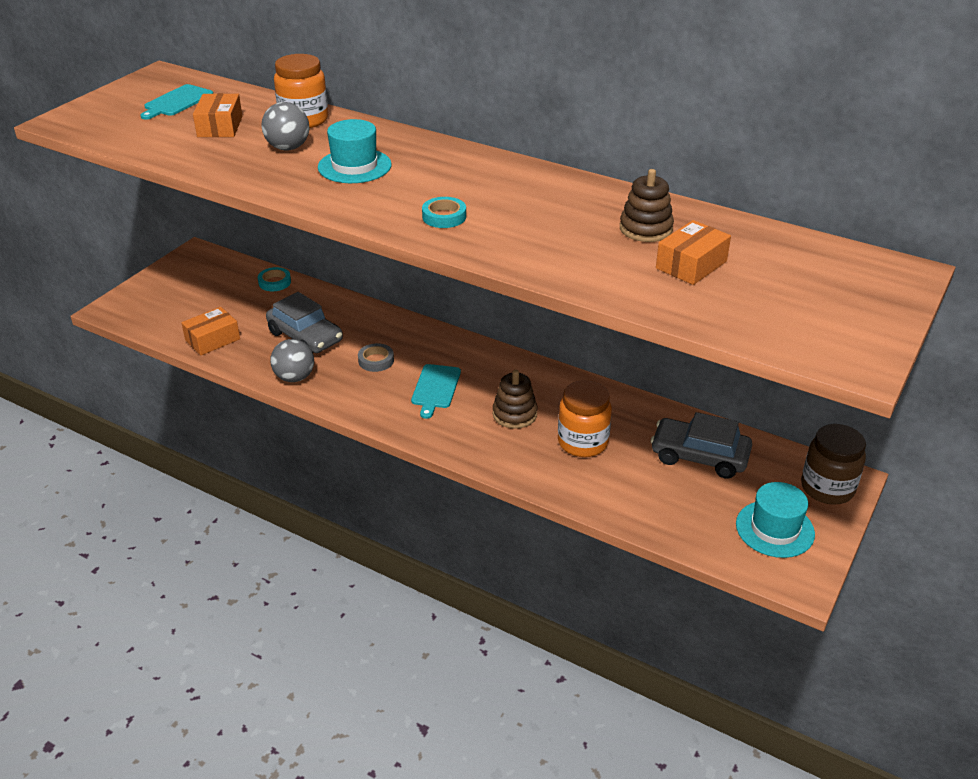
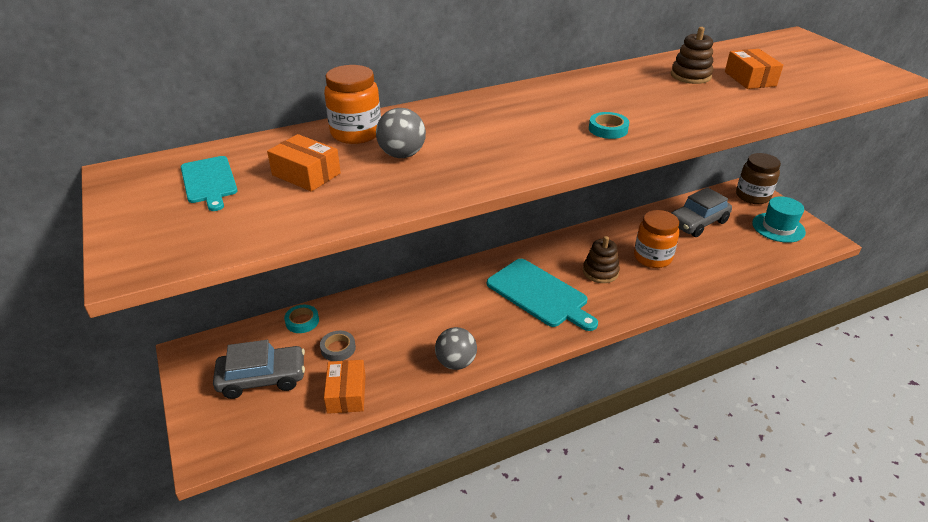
camera: 55 degrees left, 0 degrees up
(305, 337) = (405, 334): grey car -> grey car (262, 378)
(354, 166) = (478, 137): turquoise hat -> none
(376, 360) = (476, 309): grey tape -> grey tape (338, 348)
(435, 388) = (539, 294): turquoise cutting board -> turquoise cutting board, size x1.71

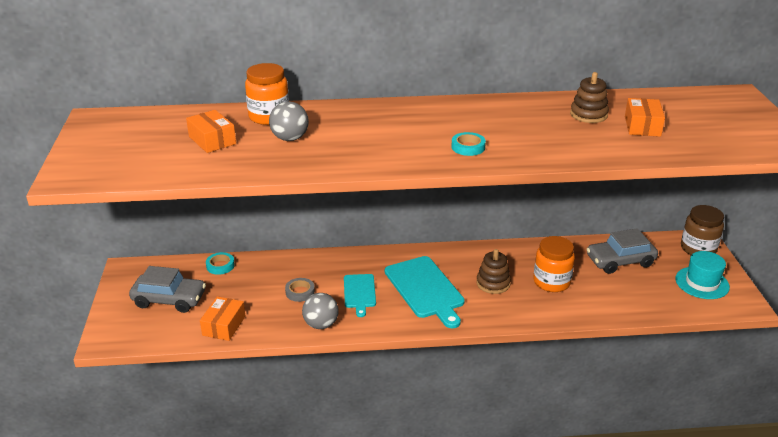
camera: 20 degrees right, 5 degrees down
(209, 181) = (145, 133): turquoise cutting board -> turquoise cutting board (359, 292)
(338, 348) = (236, 292): grey tape -> grey tape (300, 292)

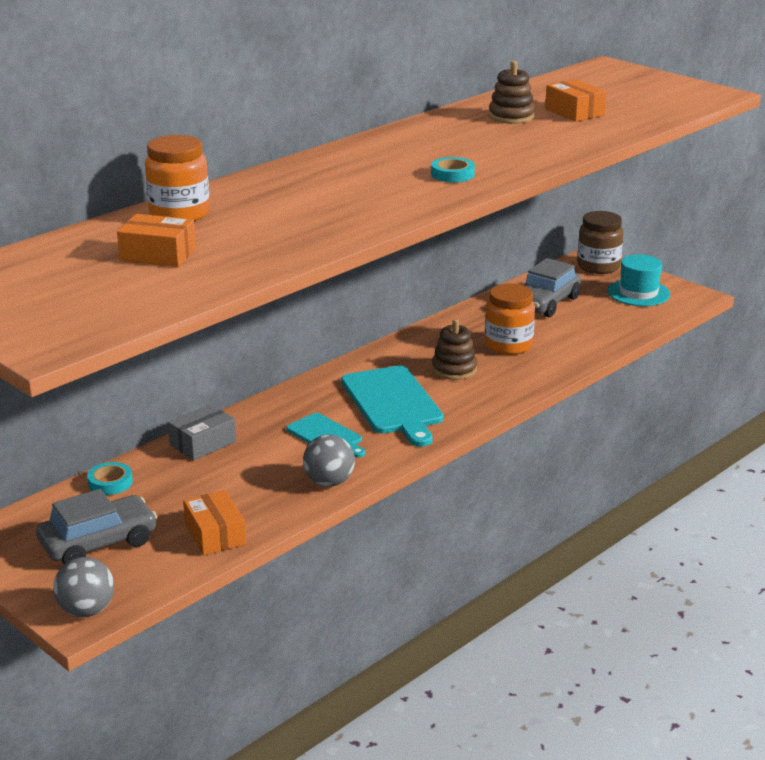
camera: 40 degrees left, 5 degrees down
(290, 138) = (249, 224): grey ball -> grey ball (86, 610)
(292, 264) = (203, 443): none -> grey box
(300, 292) = (256, 464): grey tape -> none
(425, 289) = (393, 403): turquoise cutting board -> turquoise cutting board turned 45 degrees clockwise

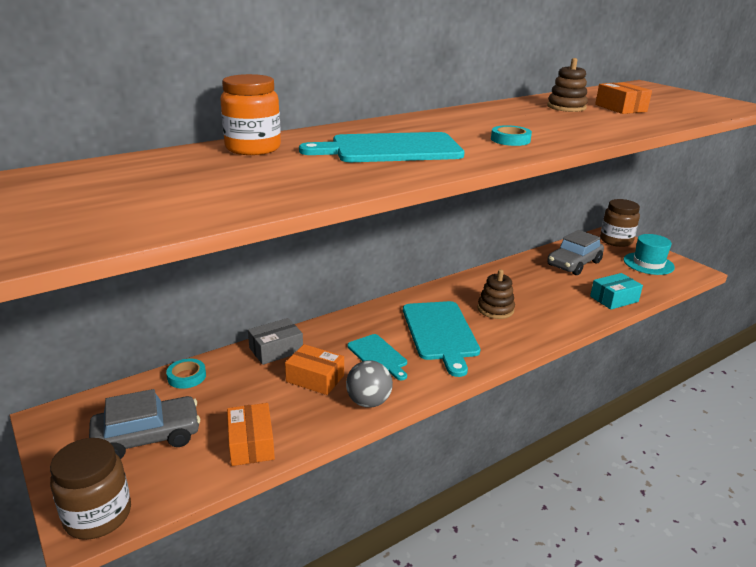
camera: 10 degrees right, 0 degrees up
(86, 610) = (98, 516): grey ball -> brown jar
(158, 254) = (208, 177): orange box -> orange box (315, 378)
(327, 200) = (390, 149): none -> turquoise cutting board
(508, 345) = (542, 294): orange jar -> none
(595, 341) = (614, 299): none -> turquoise box

